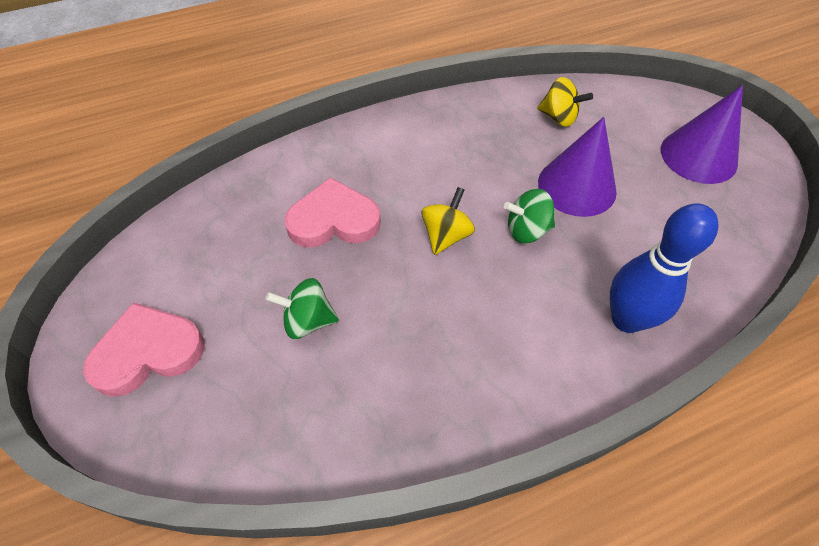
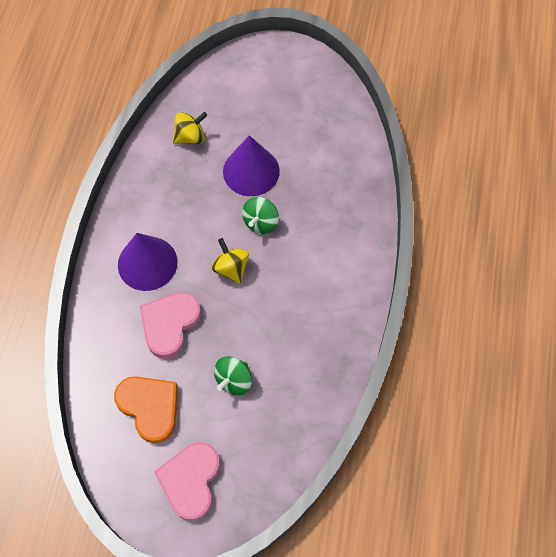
camera: 55 degrees left, 10 degrees up
(221, 258) = (150, 407): none -> orange heart
(626, 319) = (351, 218): blue bowling pin -> none
(698, 156) = (281, 89): purple cone -> purple cone (147, 263)

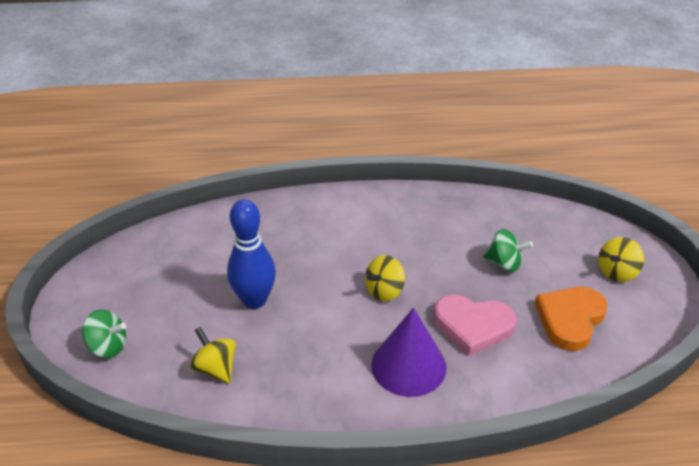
camera: 105 degrees left, 25 degrees down
(190, 481) = (616, 272): pink heart -> yellow spinning top
(251, 171) = (254, 300): purple cone -> blue bowling pin
(261, 222) = (320, 279): green spinning top -> green spinning top (108, 347)

